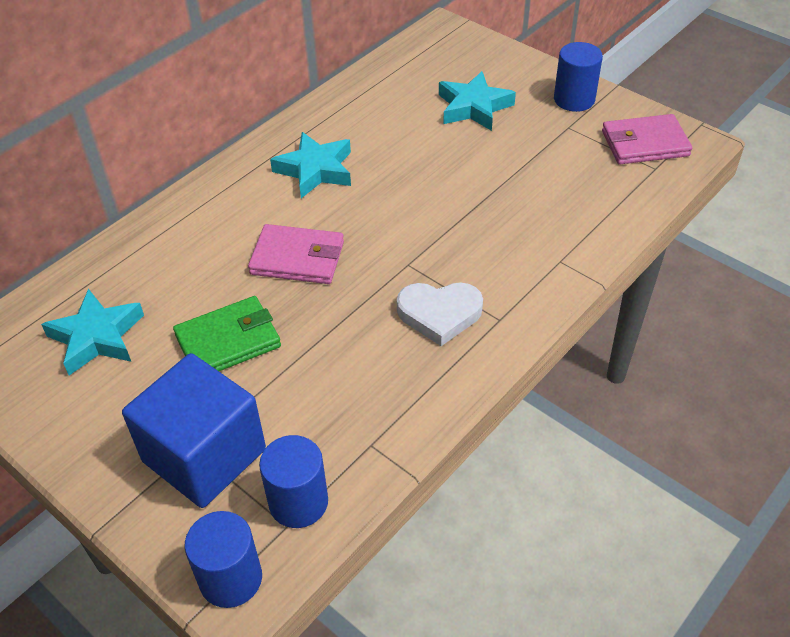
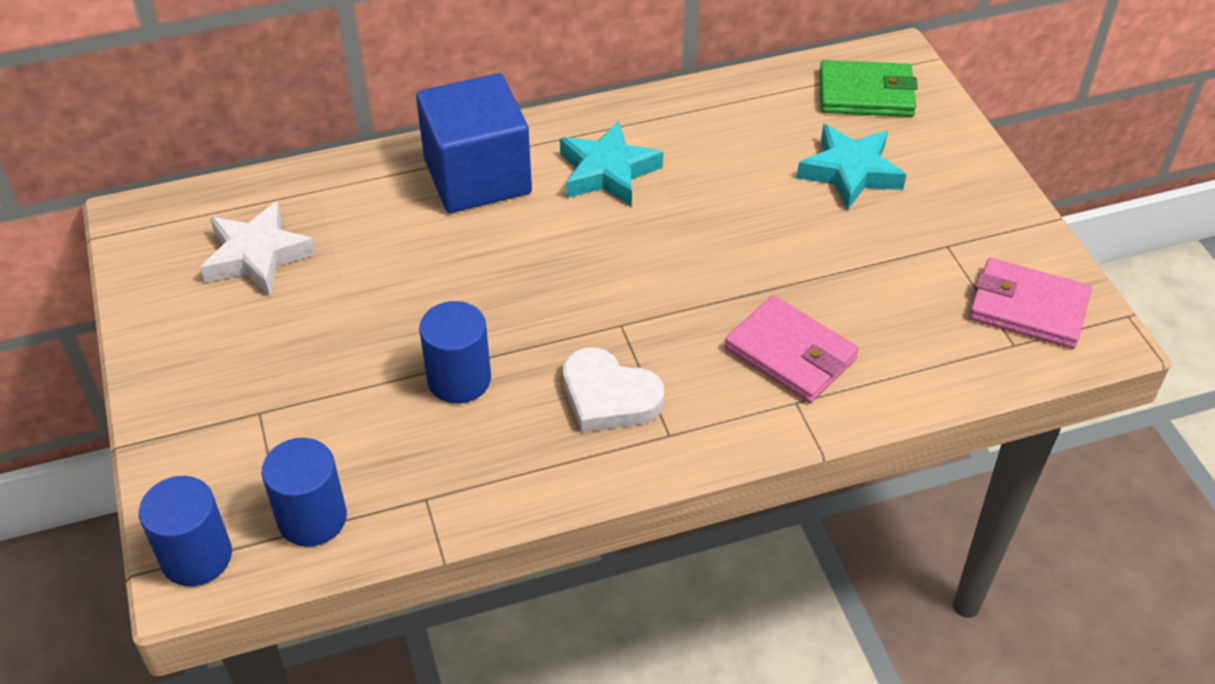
camera: 30 degrees right, 0 degrees up
(97, 337) = (257, 256): turquoise star -> white star
(204, 455) = (264, 425): blue cube -> blue cube (477, 176)
(228, 341) = (374, 319): green wallet -> green wallet (866, 94)
(298, 258) = (510, 263): pink wallet -> pink wallet (791, 353)
(574, 99) = (985, 214): blue cylinder -> blue cylinder (459, 379)

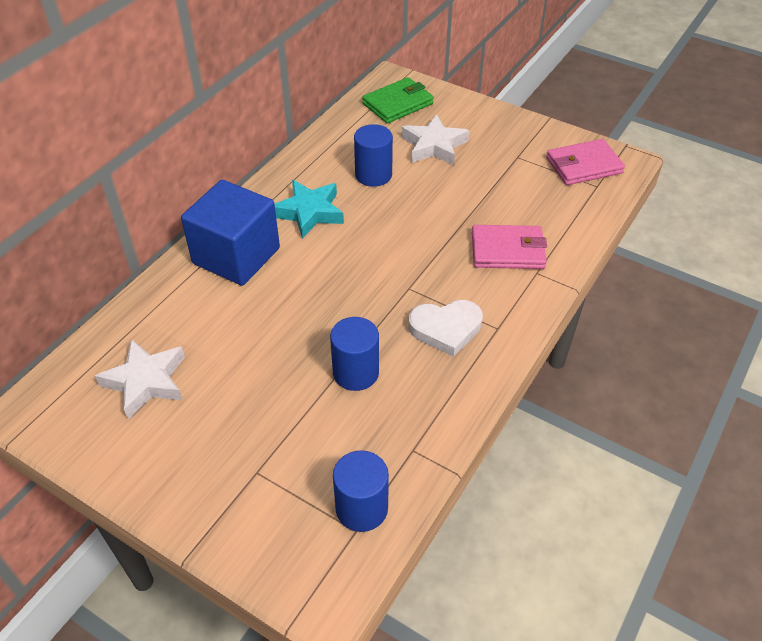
camera: 40 degrees left, 0 degrees up
(197, 557) = (317, 584): blue cylinder -> blue cylinder (373, 175)
(850, 172) = (434, 146): turquoise star -> white star

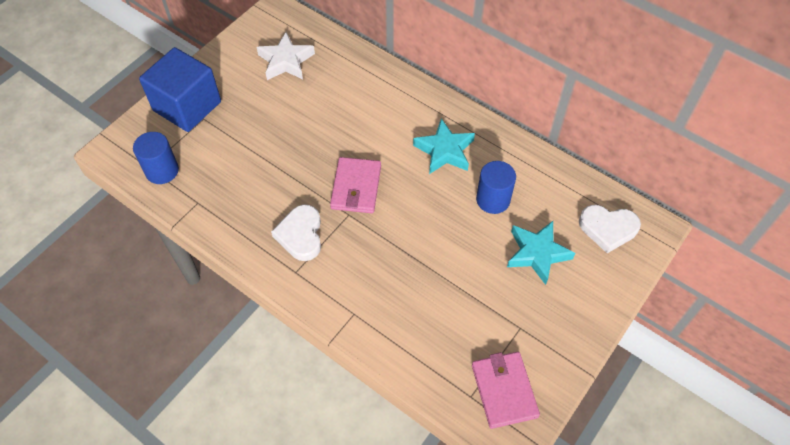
camera: 95 degrees right, 10 degrees up
(236, 256) = (397, 104): blue cube -> blue cube (187, 106)
(356, 373) = (269, 174): blue cylinder -> none
(398, 104) = (608, 229): green wallet -> white heart
(434, 146) = (537, 253): white star -> turquoise star
(508, 250) = (383, 294): pink wallet -> pink wallet (356, 187)

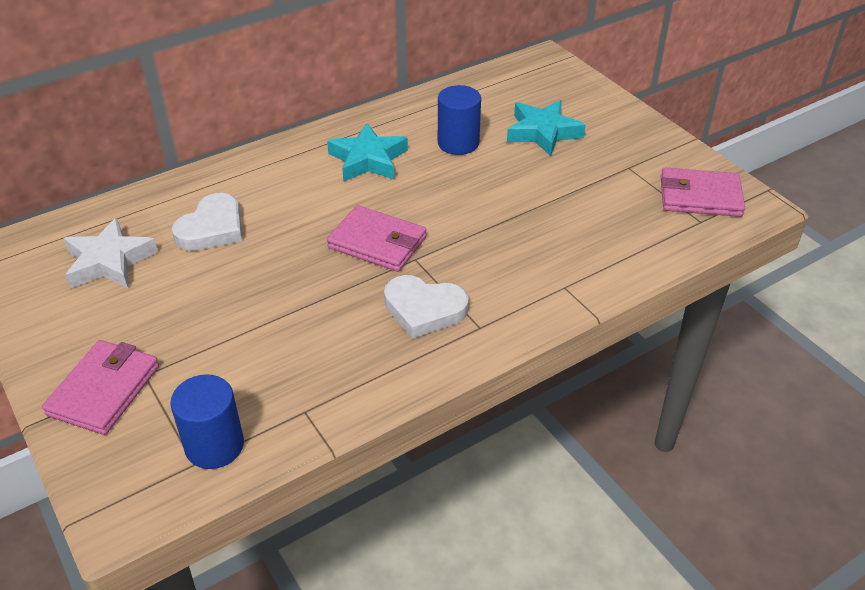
camera: 70 degrees left, 15 degrees down
(187, 106) = (104, 390): blue cube -> pink wallet
(608, 229) = (534, 83): white heart -> white heart (212, 228)

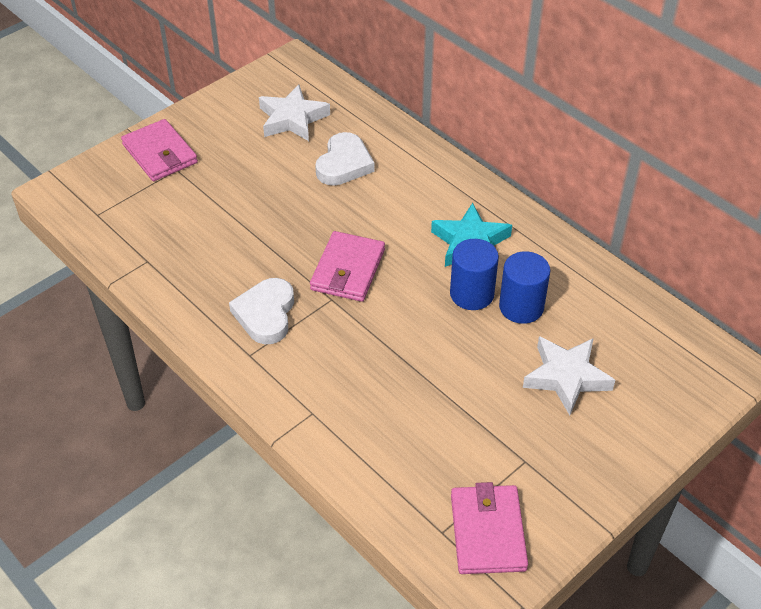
camera: 80 degrees right, 5 degrees up
(104, 390) = (160, 154): pink wallet -> pink wallet turned 45 degrees clockwise
(212, 228) = (344, 164): white heart -> white heart turned 90 degrees counterclockwise
(214, 445) = (112, 220): blue cylinder -> blue cylinder (472, 294)
(543, 132) = (566, 377): turquoise star -> white star

